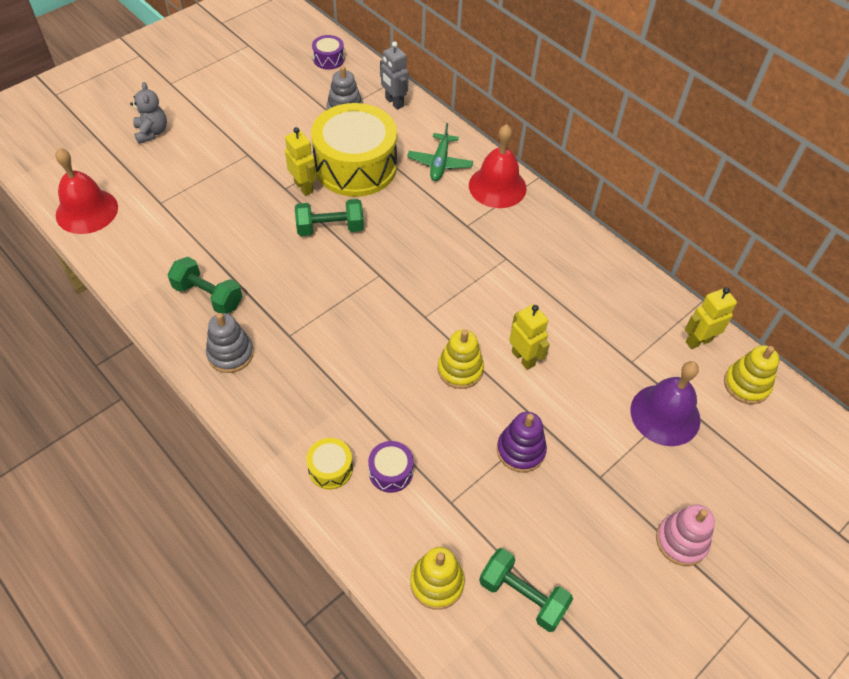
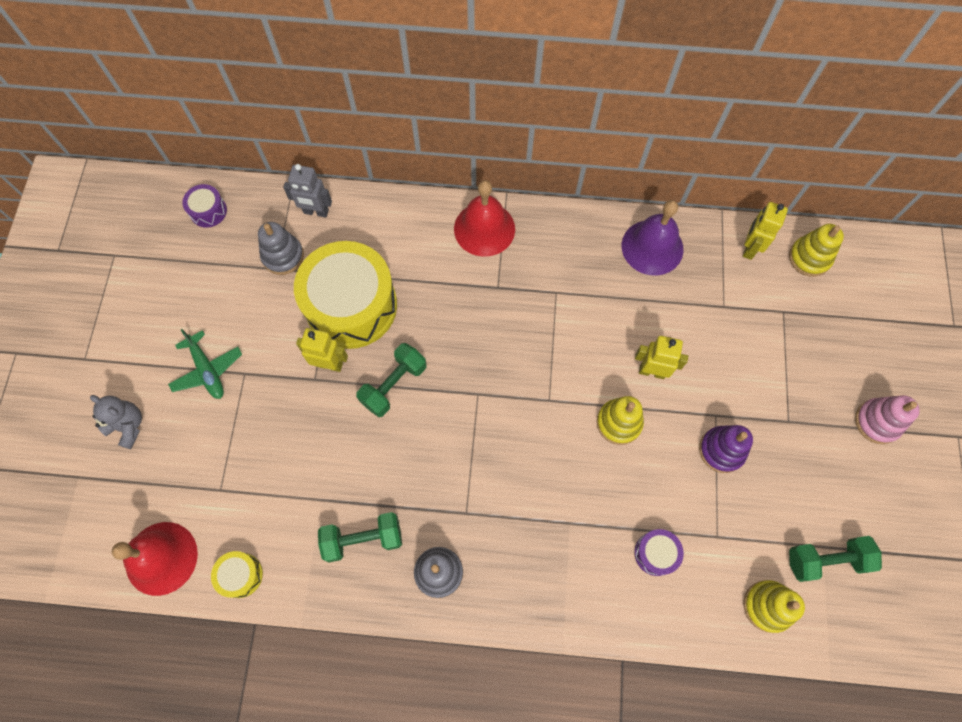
camera: 40 degrees left, 15 degrees up
(330, 469) = (613, 593): yellow drum -> yellow drum (241, 575)
(440, 163) = (417, 243): green plane -> green plane (207, 370)
(665, 414) = (783, 331): purple bell -> purple bell (652, 247)

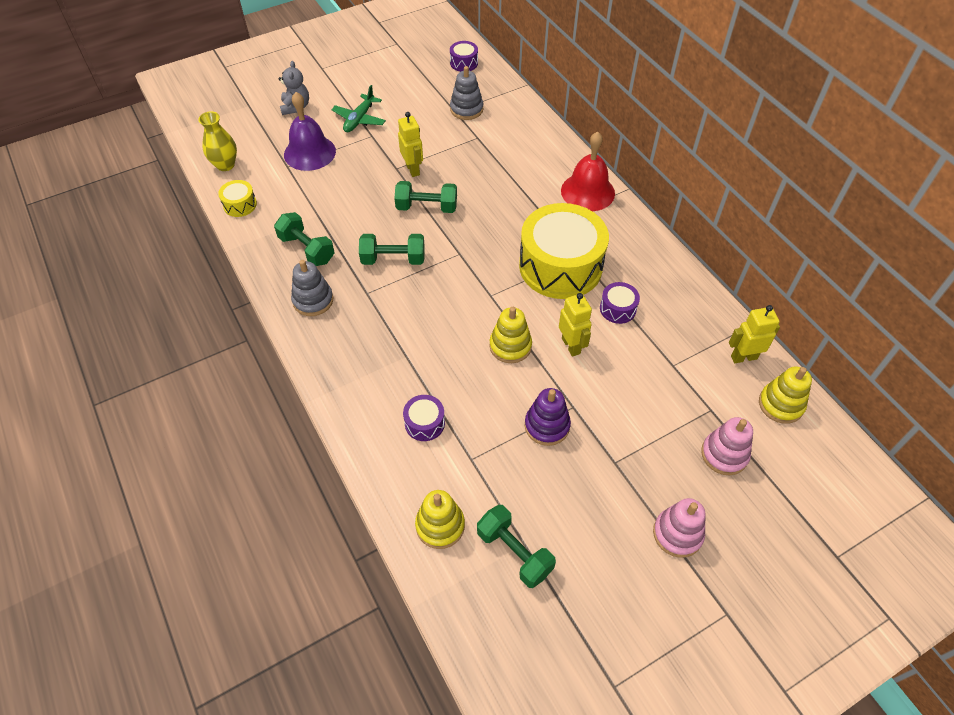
camera: 55 degrees right, 15 degrees down
(161, 558) = (225, 165): red bell -> yellow vase
(316, 212) = (512, 107): grey robot -> none
(351, 306) = (463, 157): yellow drum -> yellow drum (560, 266)
(440, 460) = (393, 259): none -> green dumbbell
(637, 305) = (618, 309): none -> purple drum
(652, 247) = (675, 293): purple bell -> purple bell (309, 152)
(829, 334) = (724, 454): none -> pink stacking toy

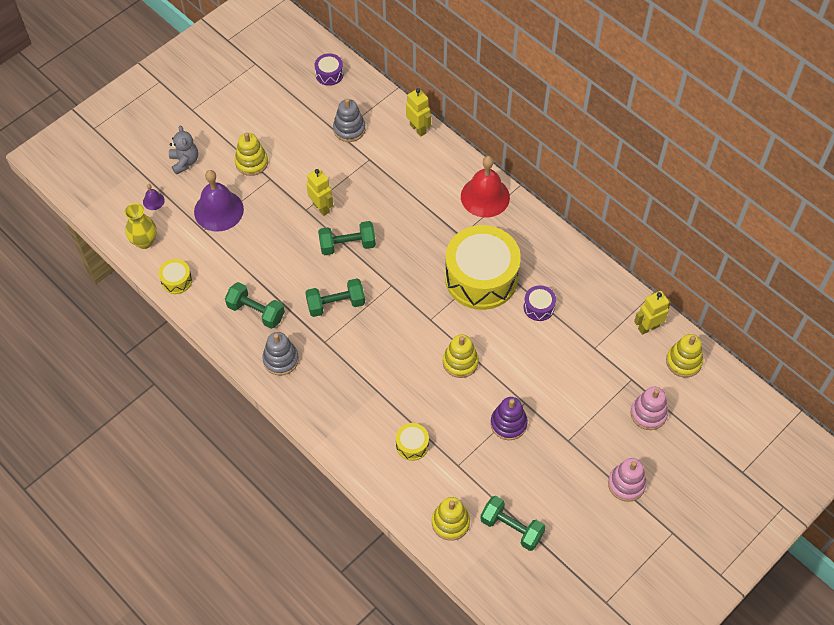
camera: 15 degrees left, 5 degrees up
(251, 133) = (153, 201): none -> purple bell
(359, 119) = (251, 162): green plane -> yellow stacking toy
(424, 423) = (412, 445): purple drum -> yellow drum
(571, 346) = (509, 350): yellow robot -> yellow robot (418, 129)

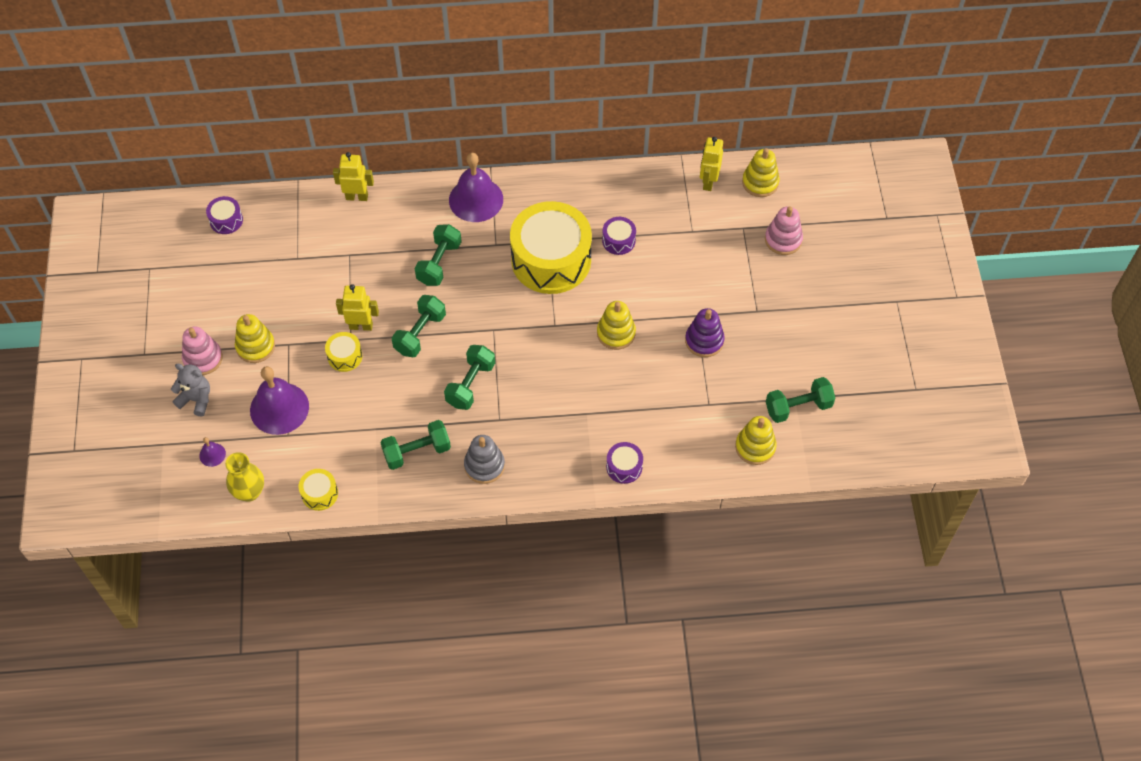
camera: 50 degrees left, 0 degrees up
(349, 129) = (301, 247): grey stacking toy -> none
(356, 447) = (624, 467): none -> purple drum
(412, 445) = (660, 424): yellow drum -> yellow drum (345, 356)
(413, 214) = (439, 263): none -> green dumbbell
(485, 196) = (476, 199): red bell -> purple bell
(626, 484) = (829, 300): pink stacking toy -> pink stacking toy (203, 358)

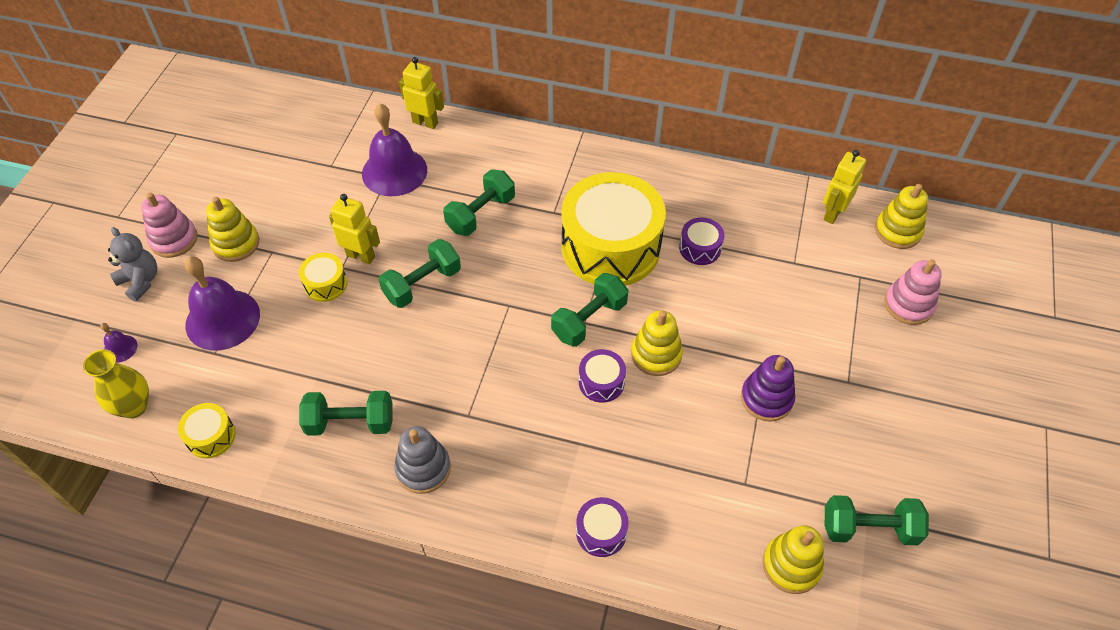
camera: 20 degrees right, 5 degrees down
(226, 220) = (279, 109): purple drum -> purple drum (601, 382)
(470, 384) = (453, 361): green dumbbell -> green dumbbell (589, 320)
(476, 199) = (552, 159): purple bell -> purple bell (394, 171)

